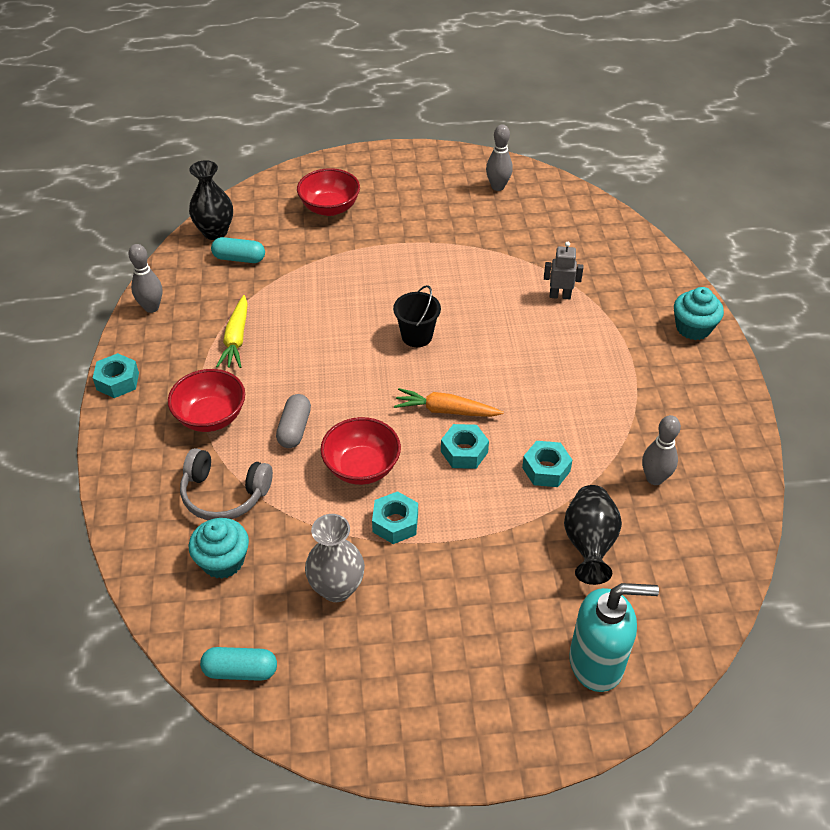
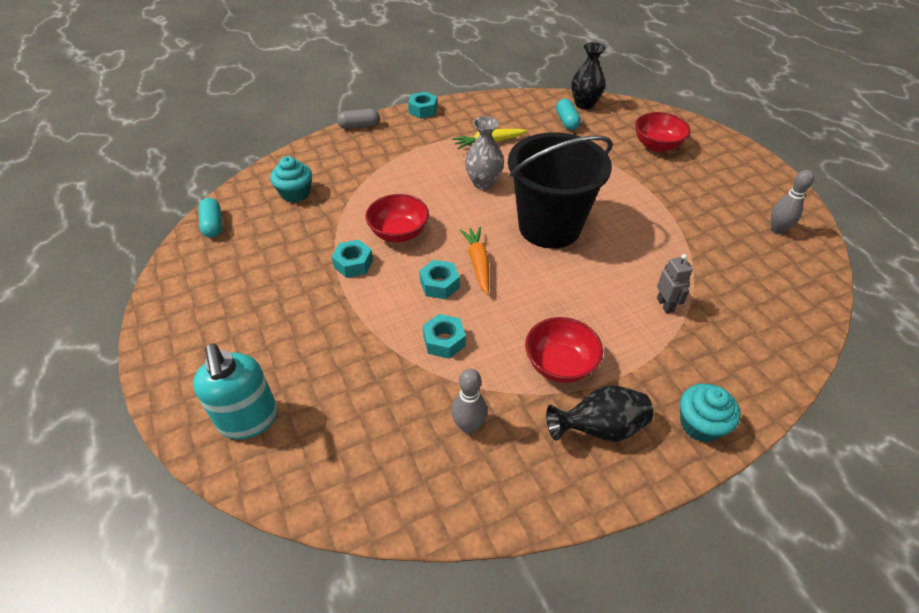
camera: 70 degrees right, 0 degrees up
(151, 307) = (494, 102): grey bowling pin -> none
(211, 417) = (412, 153): red bowl -> red bowl (560, 364)
(224, 494) = (349, 178): grey headphones -> none
(294, 429) = (420, 191): grey capsule -> grey capsule (359, 126)
(337, 588) = (287, 250): grey vase -> grey vase (483, 183)
(417, 336) = (549, 227): black bucket -> black bucket, size x2.32
(589, 544) = (371, 389): black vase -> black vase (599, 428)

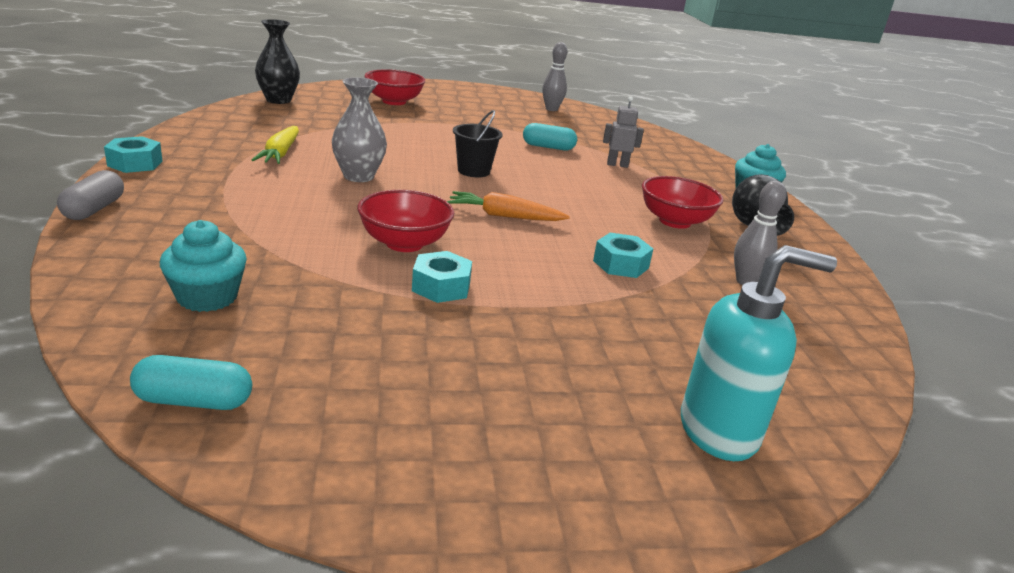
camera: 75 degrees left, 20 degrees down
(439, 284) = (525, 244): turquoise nut -> none
(549, 227) = (473, 171): black bucket -> black bucket, size x0.43
(567, 121) = (298, 114): turquoise capsule -> turquoise capsule (548, 147)

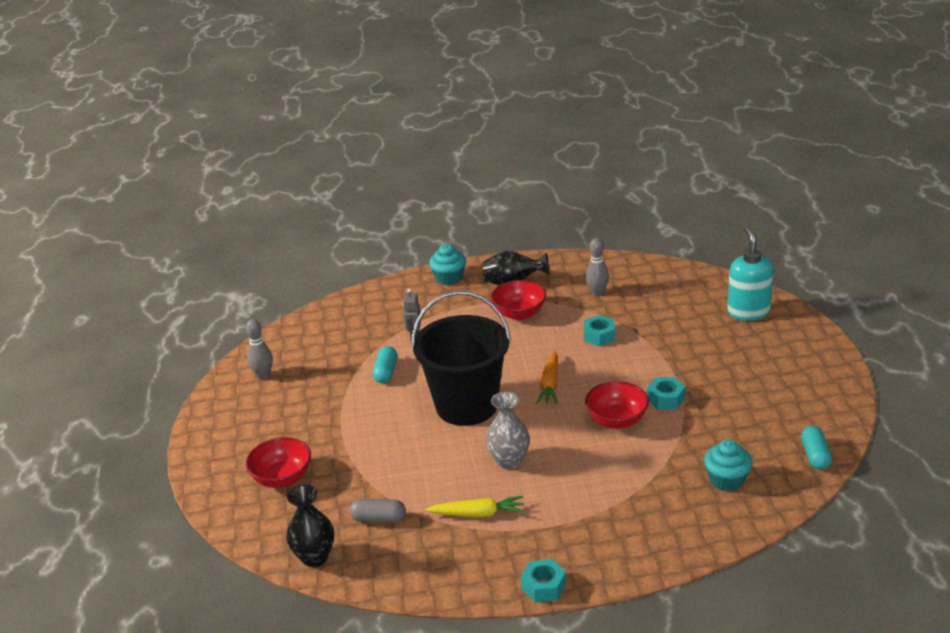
camera: 85 degrees left, 5 degrees up
(94, 209) = (641, 571): grey capsule -> grey capsule (379, 519)
(473, 171) = (467, 406): black bucket -> black bucket, size x2.32

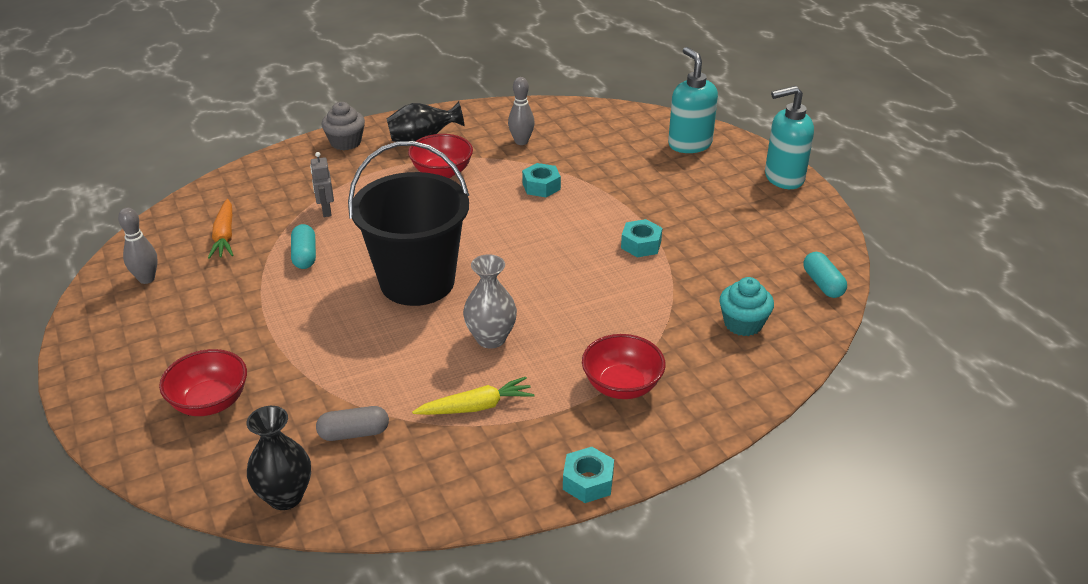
camera: 20 degrees left, 5 degrees up
(449, 278) = (345, 142): turquoise cupcake -> grey cupcake
(550, 384) = (506, 245): orange carrot -> orange carrot (225, 236)
(616, 420) = (597, 275): red bowl -> red bowl (622, 385)
(823, 353) = (783, 178): none -> turquoise soap dispenser

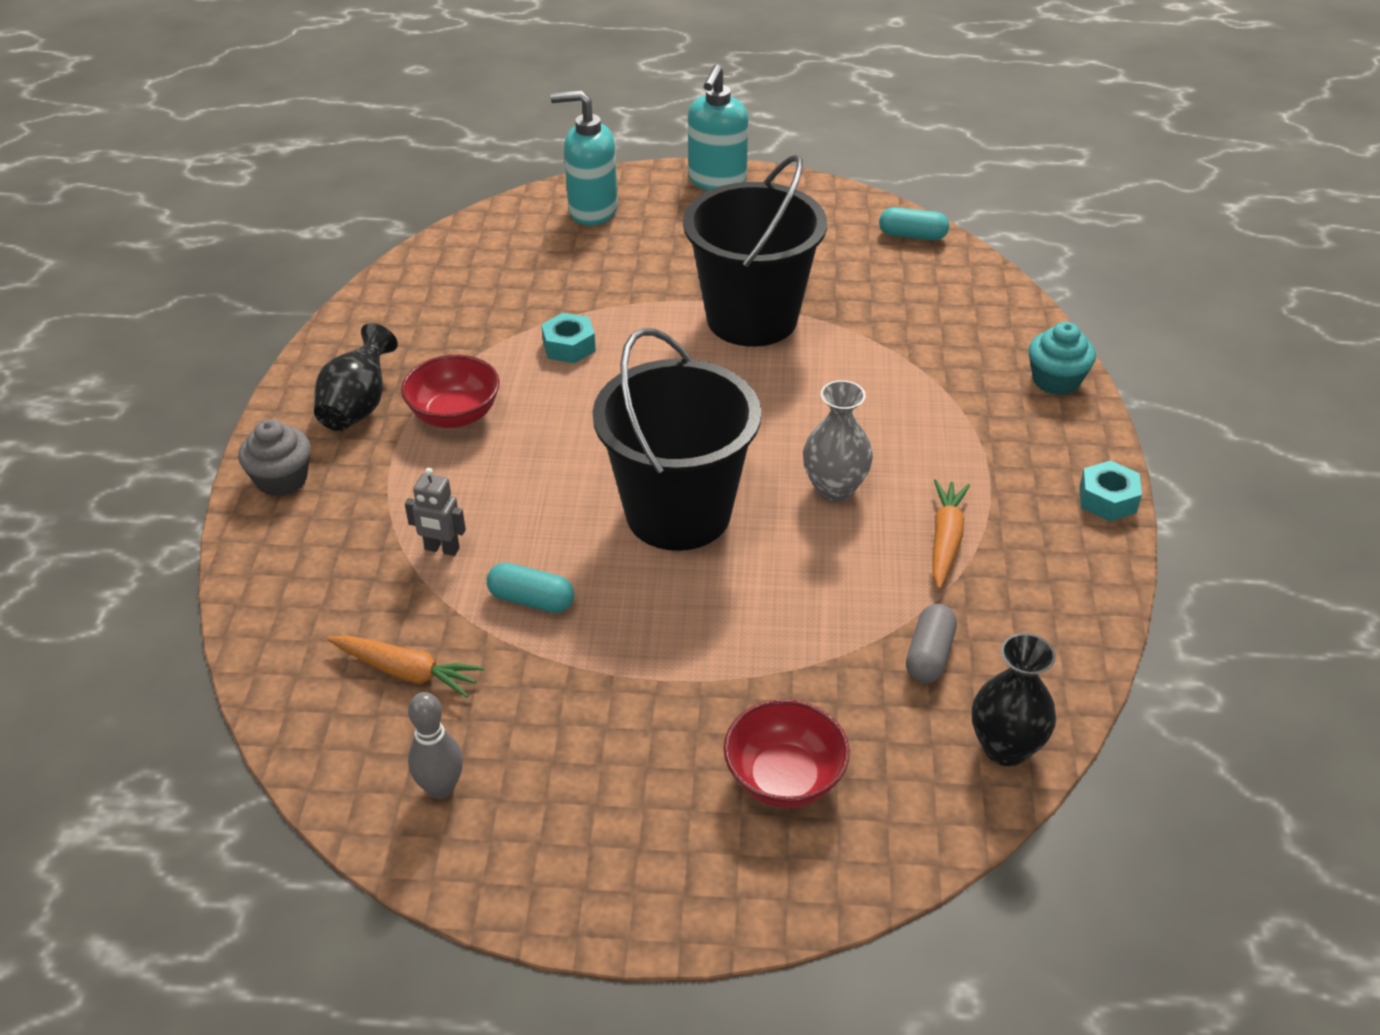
camera: 60 degrees left, 5 degrees up
(476, 407) = (945, 540): yellow carrot -> orange carrot
(521, 141) = (453, 326): grey bowling pin -> none
(622, 385) = (979, 423): red bowl -> none
(641, 245) = (752, 319): turquoise nut -> black bucket
(743, 323) = (937, 308): turquoise cupcake -> turquoise cupcake (1056, 380)

